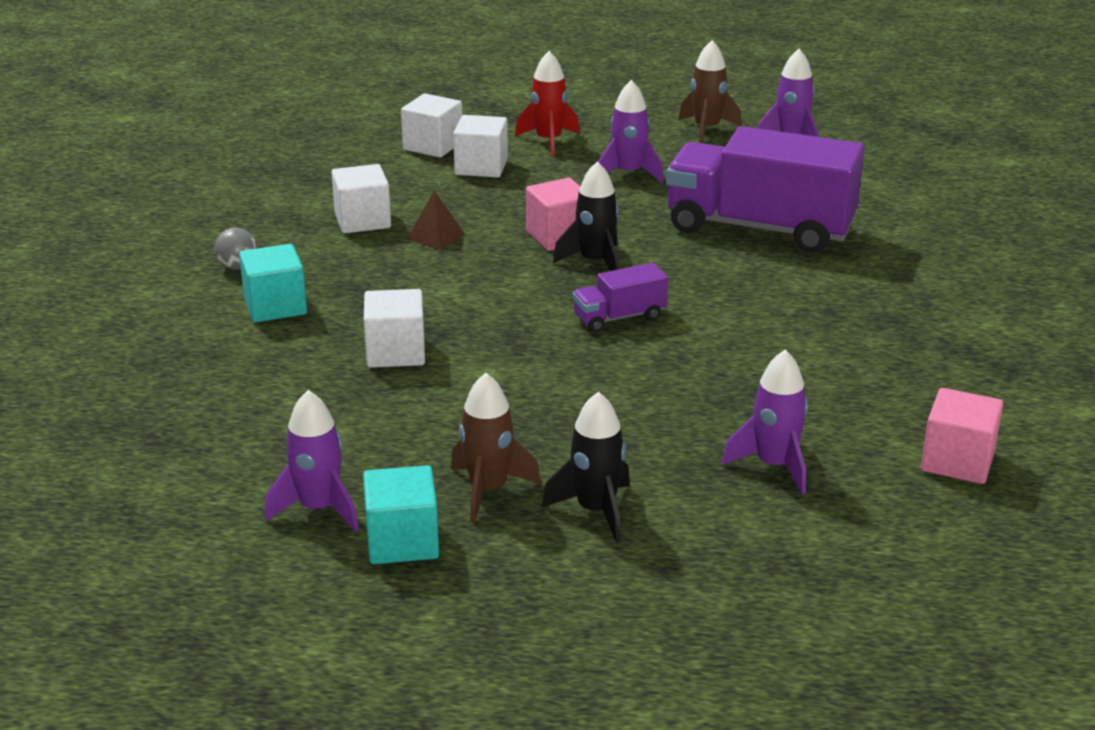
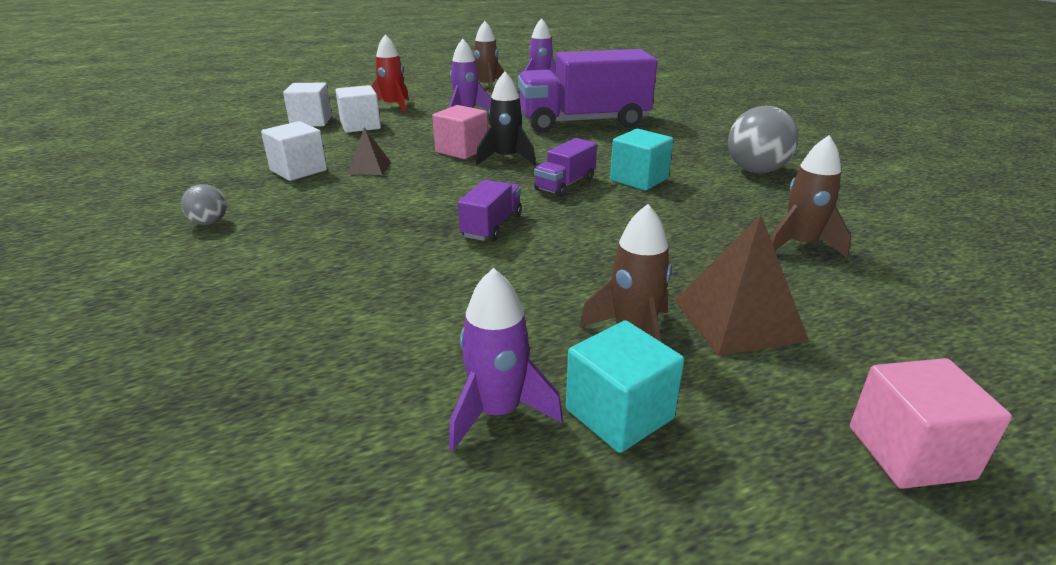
camera: 30 degrees left, 0 degrees up
(275, 306) = (273, 243): turquoise cube -> turquoise cube (639, 179)
(396, 352) = (422, 249): white cube -> none
(485, 347) = (491, 226): none -> purple truck
(595, 510) = (737, 320): black rocket -> brown pyramid
(774, 466) = (800, 245): purple rocket -> brown rocket
(877, 363) = (756, 171): none -> grey ball
(957, 461) = (890, 210): pink cube -> pink cube (910, 452)

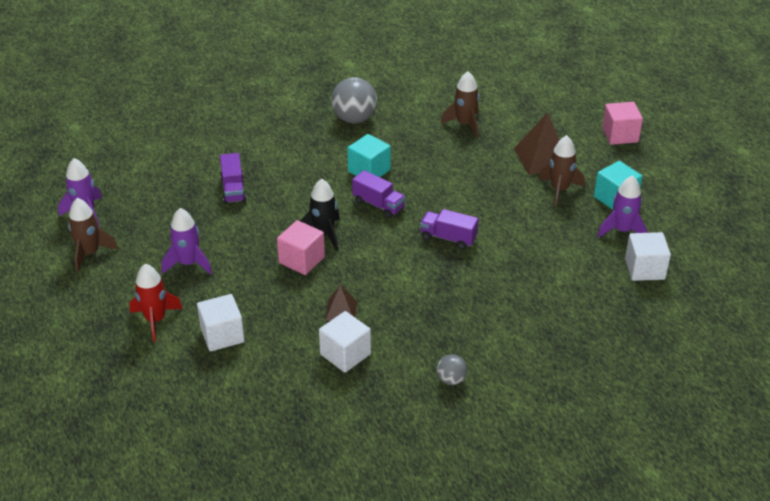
camera: 90 degrees left, 10 degrees up
(311, 121) = (200, 376): white cube -> white cube (644, 269)
(583, 122) = (233, 189): purple truck -> purple truck, size x0.45

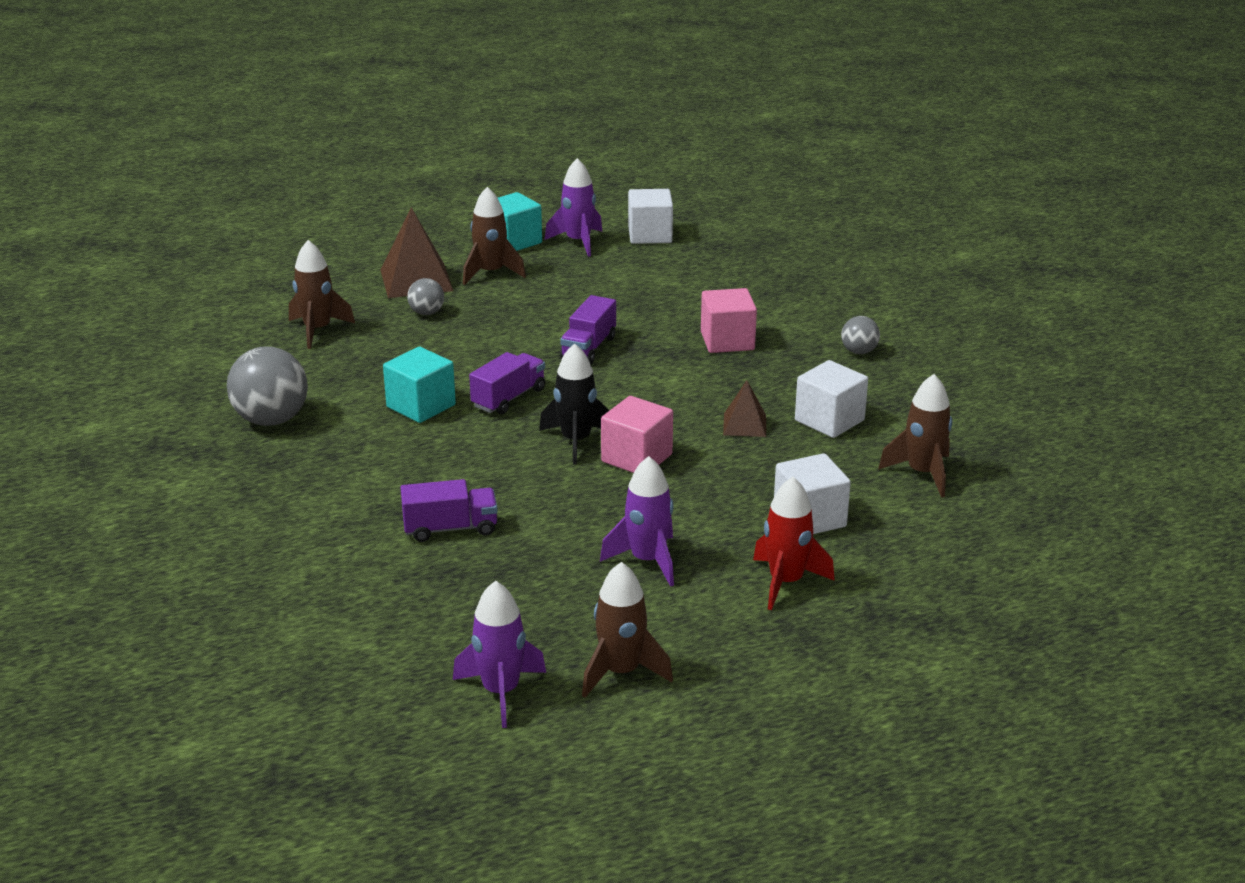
camera: 90 degrees left, 10 degrees down
(270, 397) = (922, 473): none -> brown rocket
(493, 165) = (427, 313): none -> grey ball
(620, 135) = (376, 230): pink cube -> pink cube (727, 341)

